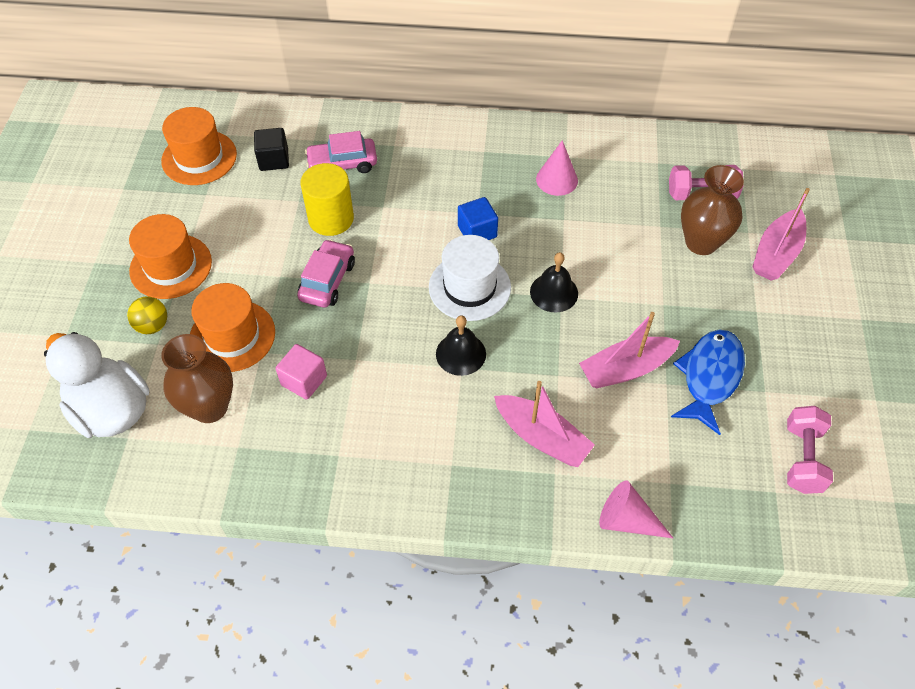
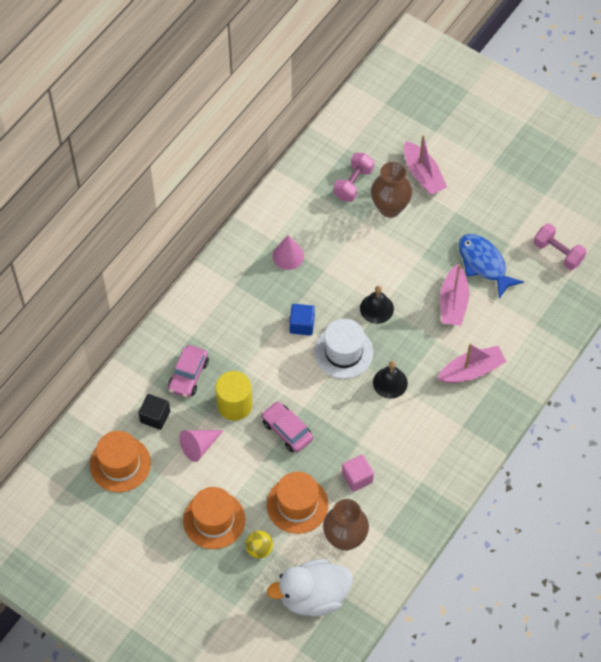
camera: 60 degrees left, 5 degrees up
(627, 520) = (545, 357): pink cone -> pink cone (199, 446)

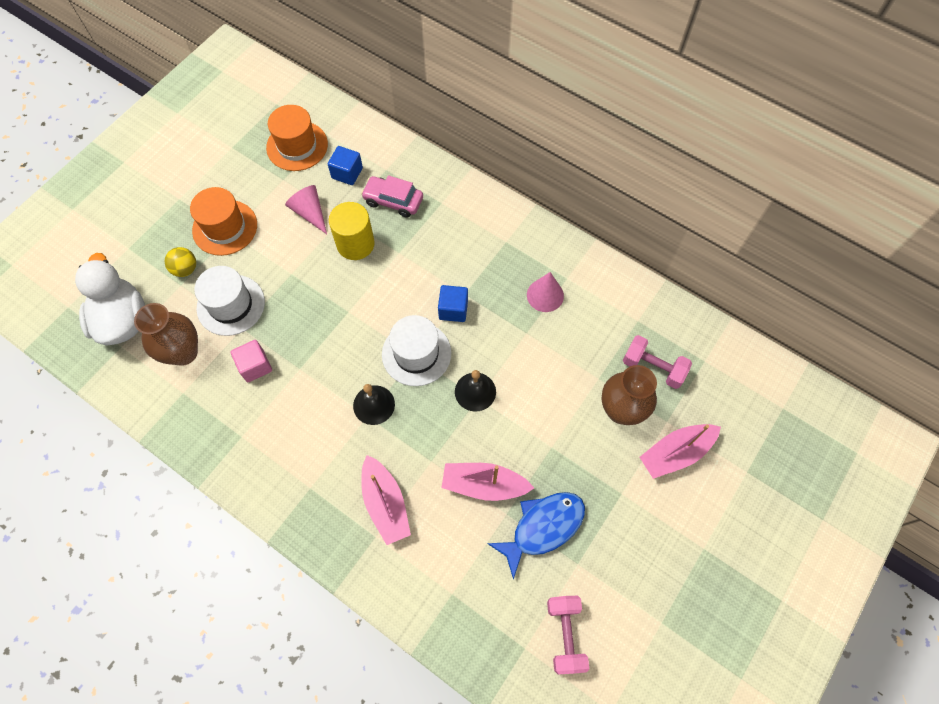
camera: 90 degrees right, 5 degrees up
(155, 416) = (347, 173): black cube -> blue cube
(287, 430) = (320, 294): pink car -> none
(297, 504) = (231, 305): orange hat -> white hat
(558, 253) = (565, 634): pink dumbbell -> pink dumbbell turned 45 degrees counterclockwise

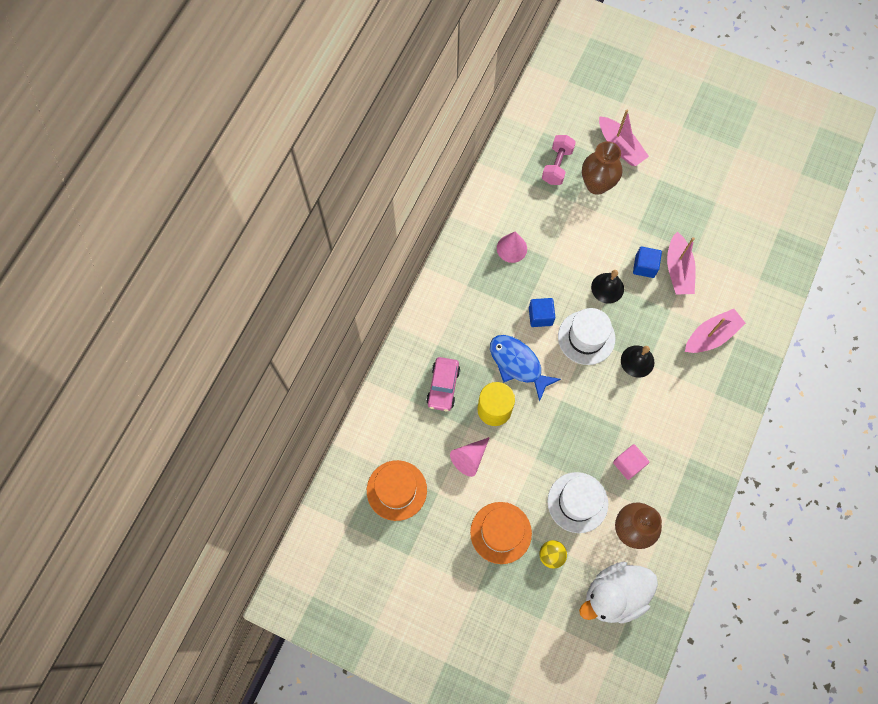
camera: 100 degrees left, 5 degrees up
(347, 173) = (420, 435): blue cube -> blue cube (644, 266)
(543, 527) = (697, 227): blue fish -> blue fish (518, 364)
(565, 634) = (763, 204): pink dumbbell -> none

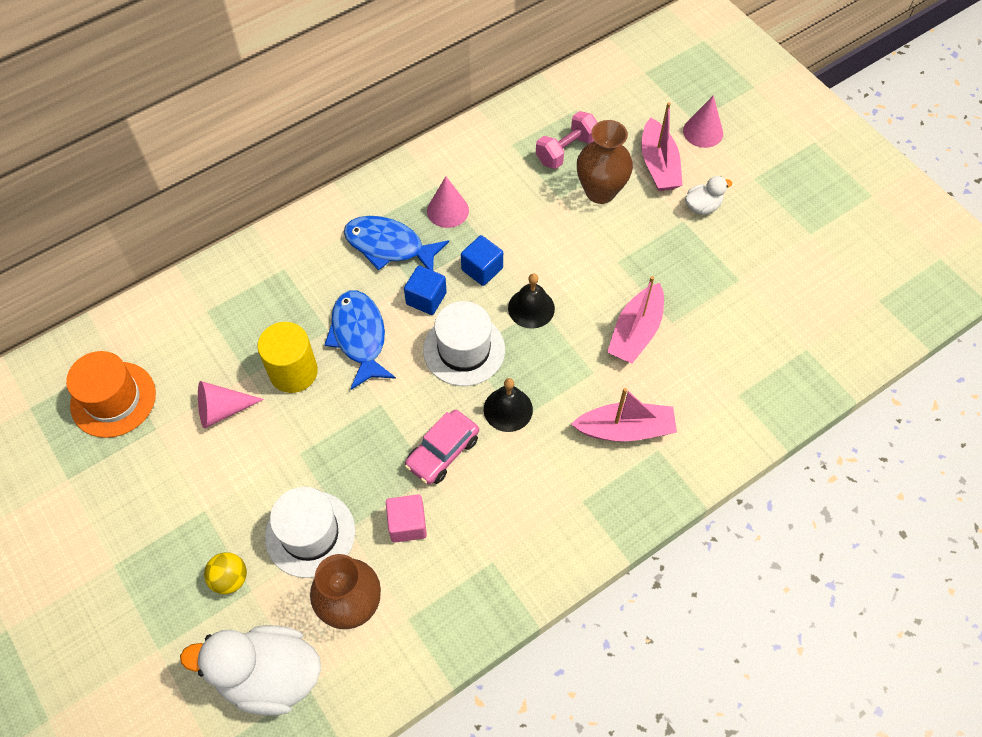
camera: 30 degrees right, 10 degrees down
(443, 386) = (255, 316): pink car -> pink car (442, 452)
(492, 293) = (389, 246): none -> blue fish
(501, 532) = (191, 516): orange hat -> none
(632, 108) = (703, 132): none -> pink cone
(644, 266) = (595, 307): blue cube -> blue cube (482, 269)
(664, 162) = (702, 206): none -> white duck

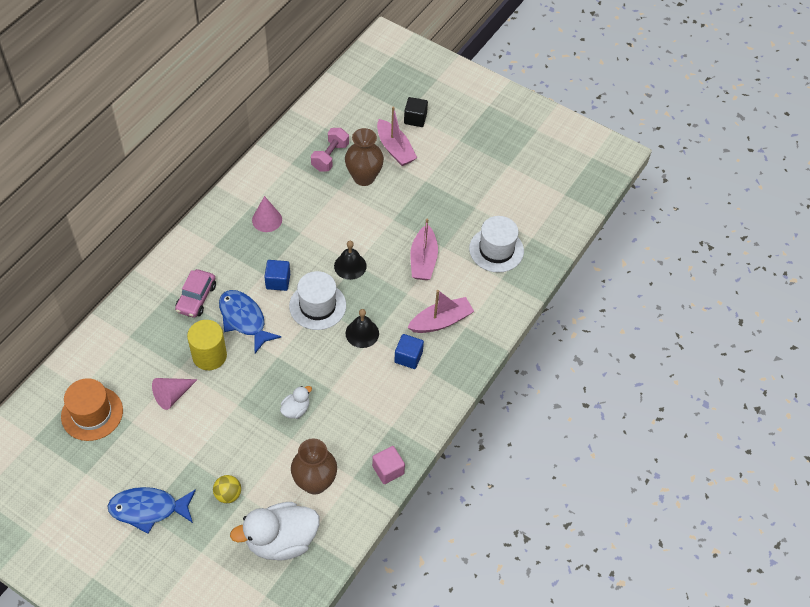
camera: 25 degrees left, 5 degrees down
(310, 534) = (268, 450): white hat -> white hat (496, 250)
(389, 246) = (237, 255): blue fish -> blue fish (148, 509)
(407, 524) = (328, 423): pink cube -> pink cube (388, 470)
(442, 452) = (331, 373): pink car -> pink car (196, 298)
(482, 269) = (307, 251): blue cube -> blue cube (408, 357)
(702, 206) = (434, 168): white duck -> white duck (296, 409)
(703, 132) = (415, 119): pink cone -> black cube

